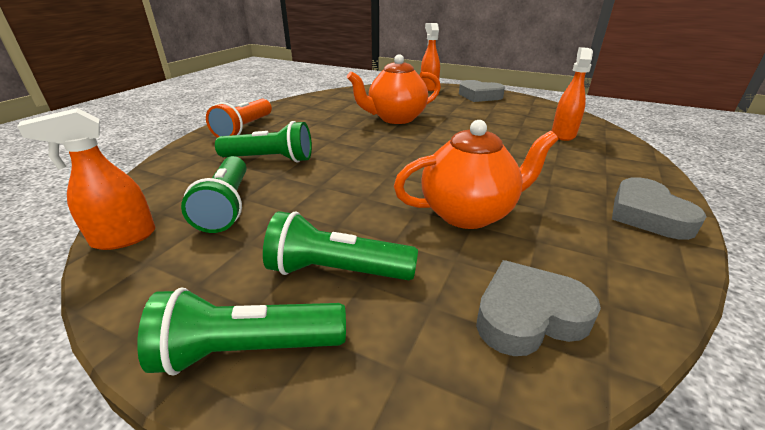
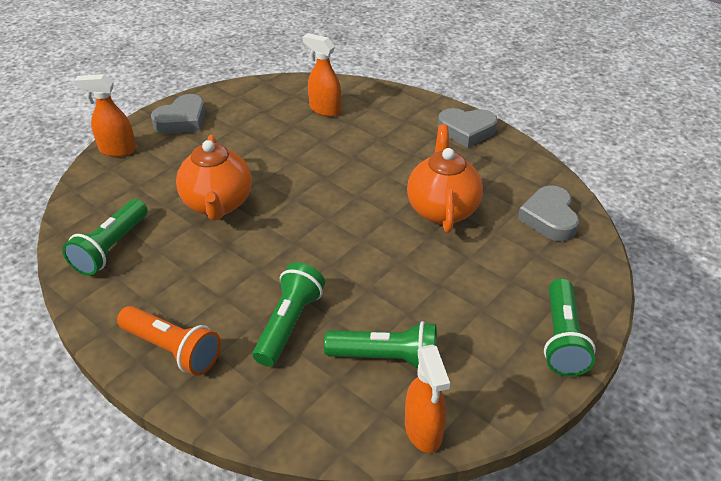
camera: 75 degrees left, 10 degrees up
(337, 271) = (497, 291): green flashlight -> green flashlight (111, 248)

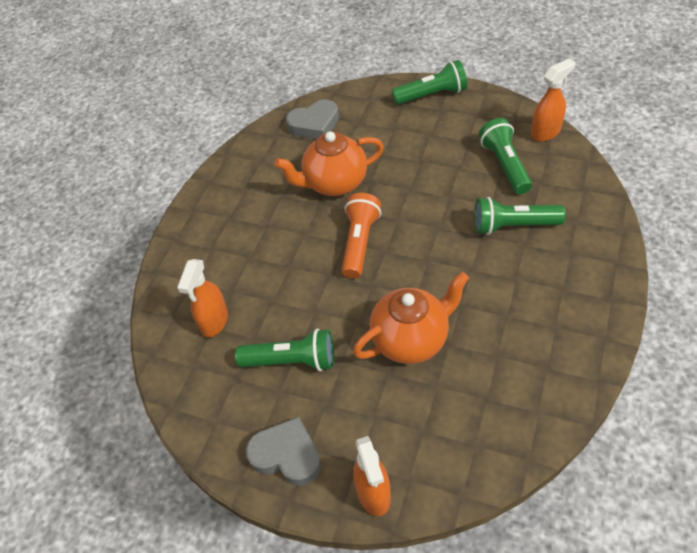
camera: 105 degrees left, 10 degrees up
(111, 248) = (518, 394): green flashlight -> green flashlight (292, 361)
(172, 349) = (586, 282): orange flashlight -> orange flashlight (359, 243)
(466, 131) = (214, 200): grey heart -> none

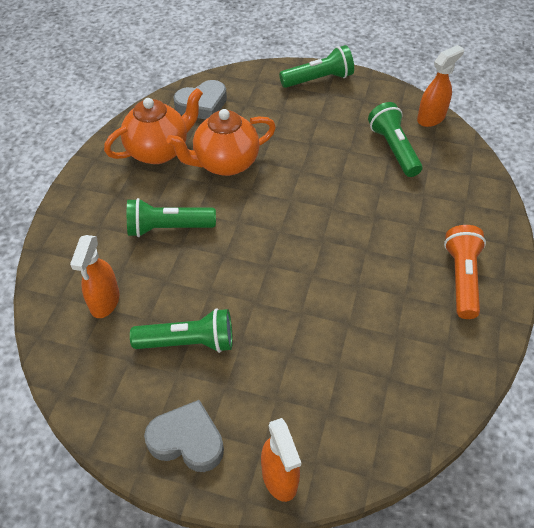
camera: 10 degrees left, 0 degrees up
(359, 243) = (253, 222): orange flashlight -> orange flashlight (461, 278)
(411, 339) = (310, 319): orange teapot -> orange teapot (159, 151)
(513, 226) = (405, 207): green flashlight -> green flashlight (168, 228)

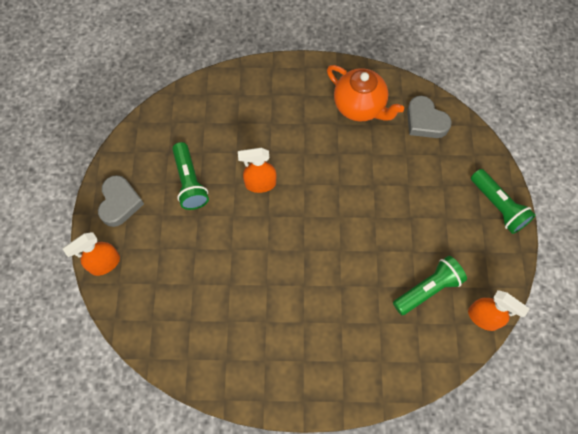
camera: 75 degrees right, 15 degrees up
(105, 302) = (209, 121): orange spray bottle -> orange spray bottle (260, 184)
(168, 228) = (283, 139): green flashlight -> none
(225, 163) = (362, 158): orange teapot -> none
(461, 278) = (295, 365): orange flashlight -> none

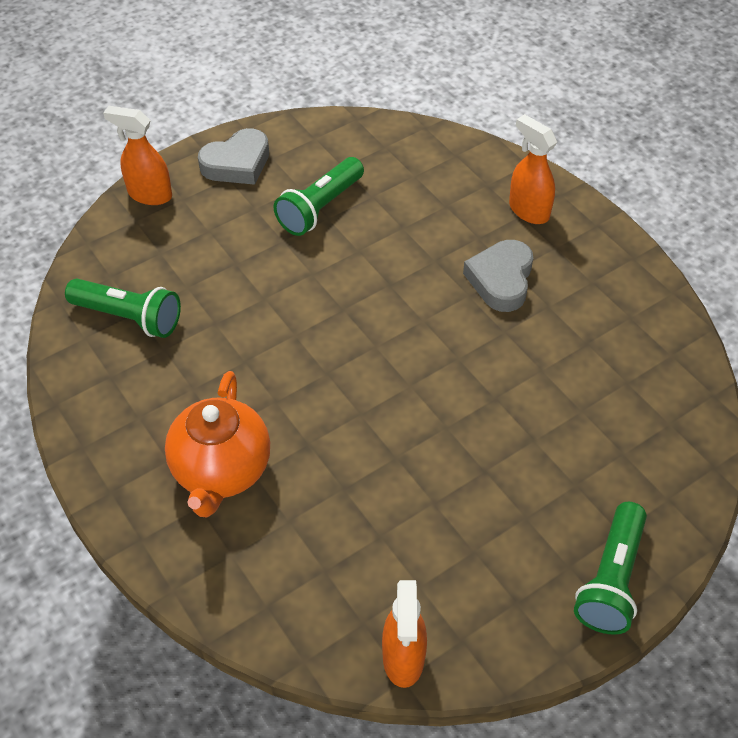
camera: 55 degrees right, 15 degrees down
(260, 184) = (380, 275): orange spray bottle -> orange spray bottle (528, 210)
(360, 107) = (601, 316): orange teapot -> orange teapot (221, 471)
(425, 121) = (659, 405): grey heart -> grey heart (501, 280)
(428, 289) = (390, 555): green flashlight -> green flashlight (129, 317)

